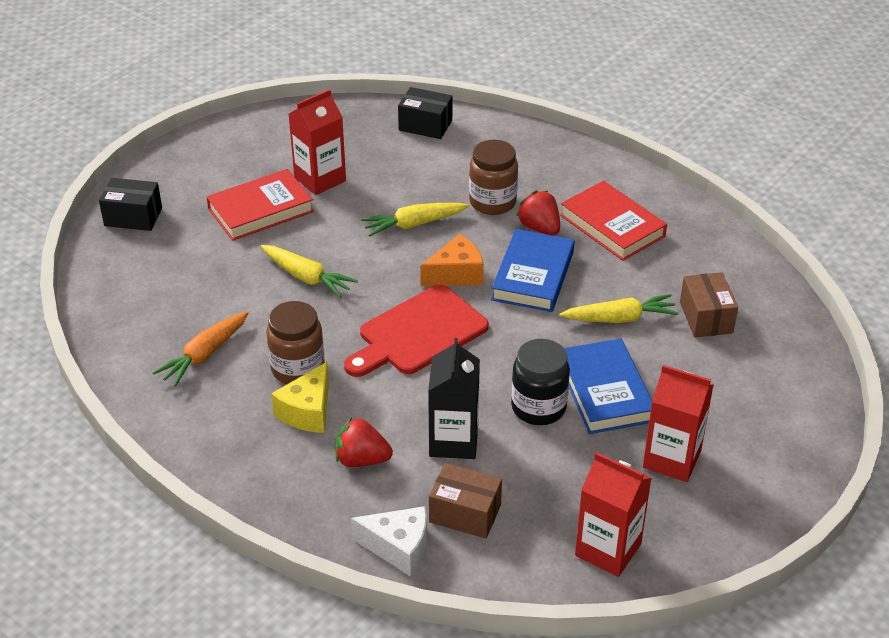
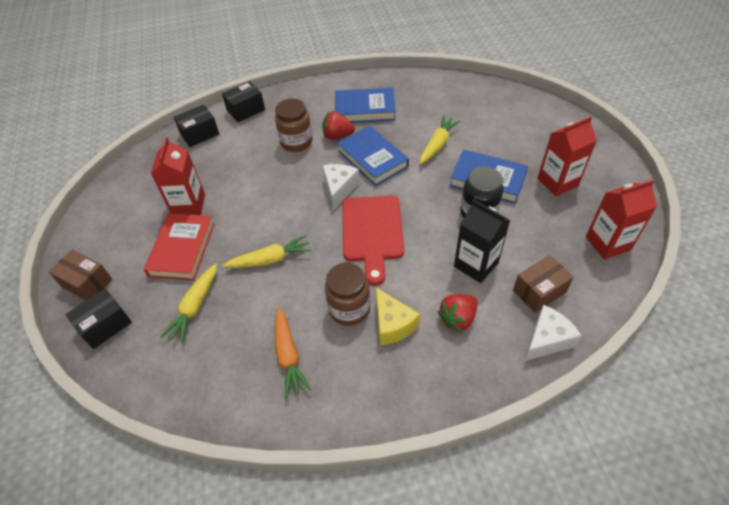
camera: 50 degrees left, 10 degrees up
(414, 224) = (278, 184): yellow carrot -> yellow carrot (195, 306)
(456, 274) = (339, 189): orange cheese -> white cheese
(500, 135) = (246, 110): none -> black box
(612, 226) = (365, 109): red book -> blue book
(706, 317) = (465, 115): brown box -> brown box (87, 283)

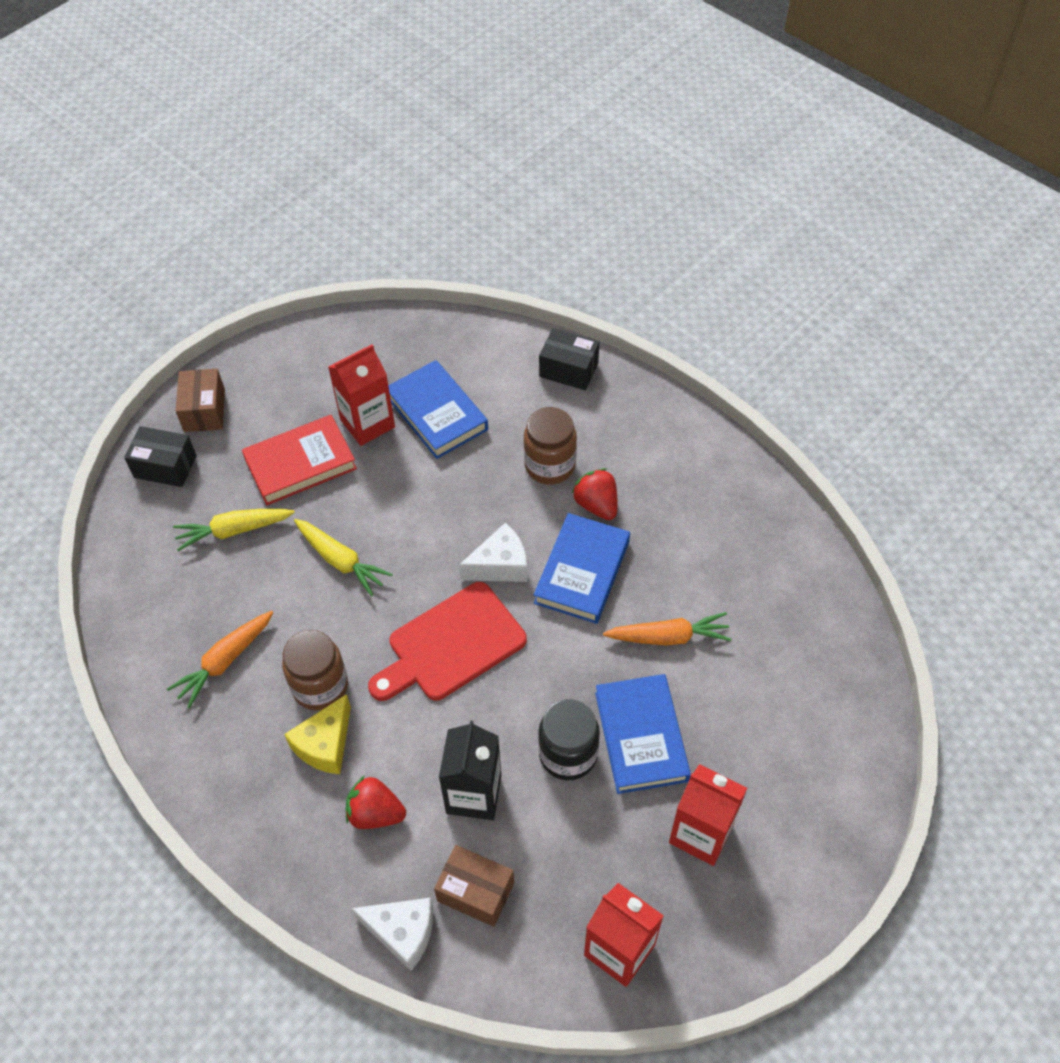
camera: 55 degrees right, 5 degrees up
(199, 134) = (488, 351): black box -> none
(365, 109) = (675, 506): blue book -> blue book (437, 413)
(437, 144) = (668, 637): yellow carrot -> orange carrot

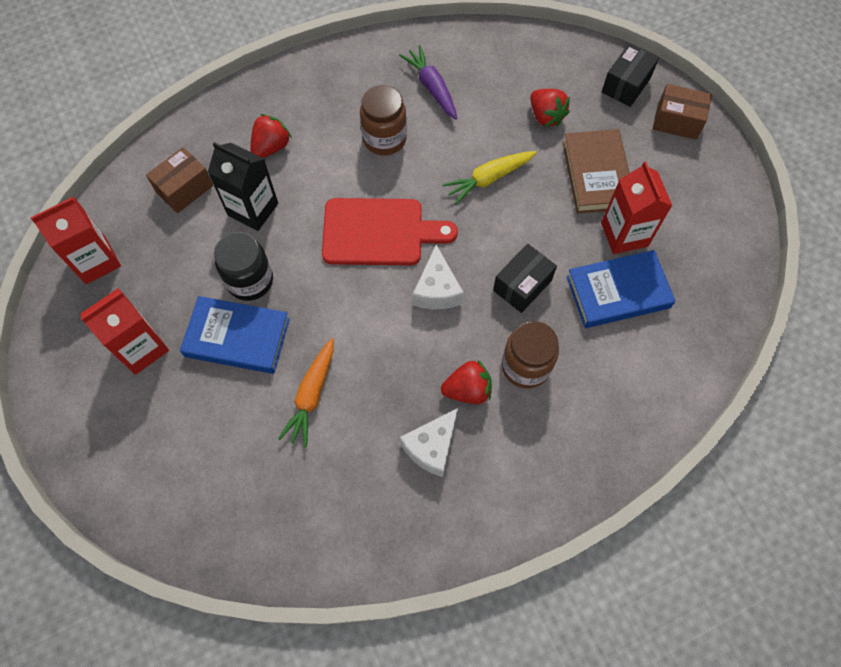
camera: 110 degrees right, 10 degrees up
(225, 661) = (432, 88): orange carrot -> purple carrot
(234, 530) = (546, 116): yellow carrot -> red strawberry
(300, 464) = (596, 175): red book -> brown book
(325, 744) = (337, 131): yellow cheese -> none
(402, 932) = (183, 140): white cheese -> white cheese (432, 447)
(451, 645) = (379, 232): red cutting board -> red cutting board turned 105 degrees clockwise
(568, 370) = (636, 426): black box -> black box (522, 285)
(582, 572) = (404, 351): blue book -> none

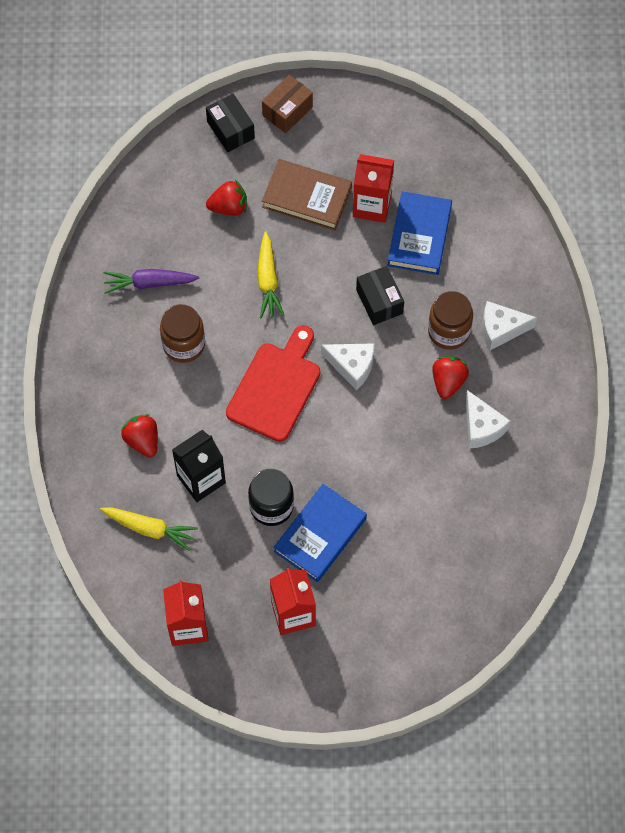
camera: 65 degrees left, 0 degrees up
(184, 189) = (150, 529): brown box -> yellow carrot
(311, 395) = (398, 497): orange carrot -> none
(557, 419) = (501, 329): none -> white cheese

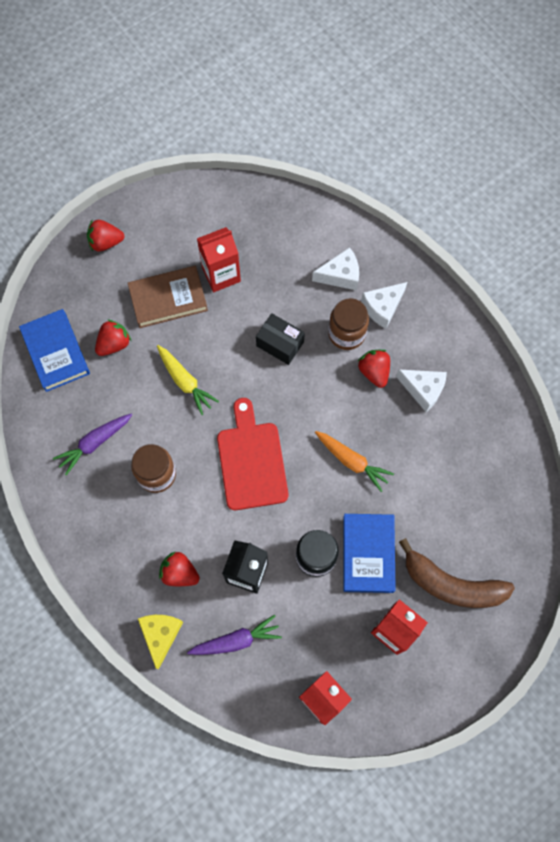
camera: 35 degrees left, 5 degrees up
(89, 481) = (161, 635): none -> yellow cheese
(150, 529) = (236, 640): yellow carrot -> purple carrot
(230, 130) = (72, 283): black box -> none
(287, 111) = (105, 242): brown box -> red strawberry
(352, 366) = (296, 406): white cheese -> white cheese (340, 275)
(366, 447) = (352, 461): none -> orange carrot
(375, 610) = (451, 584): none -> brown banana
(419, 236) = (272, 275): blue book -> blue book (55, 352)

